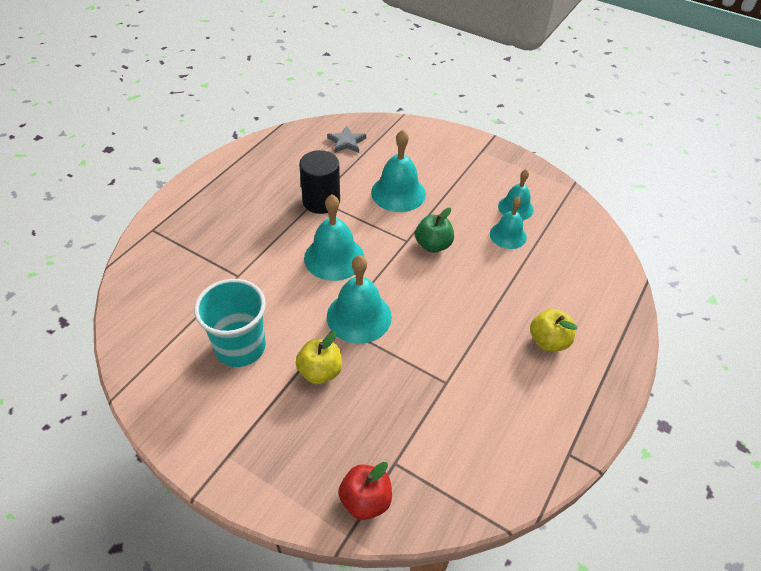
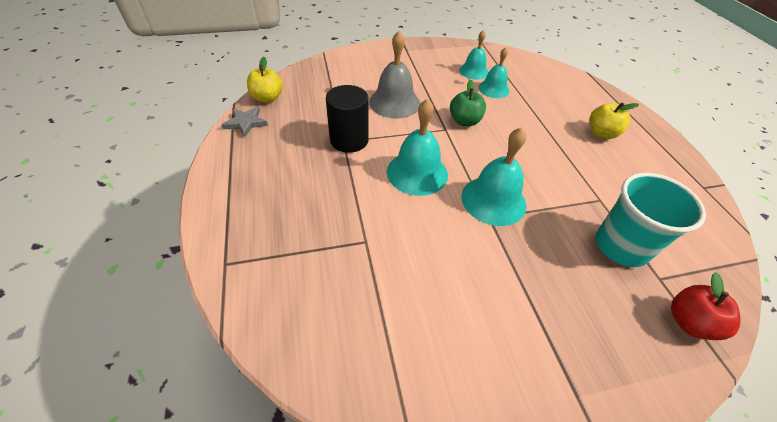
camera: 45 degrees left, 0 degrees up
(240, 347) = (452, 296): turquoise cup -> turquoise cup (621, 246)
(320, 371) = (530, 260): yellow apple -> yellow apple (267, 98)
(346, 142) = (308, 90): grey star -> grey star (246, 123)
(398, 193) = (394, 102): turquoise bell -> grey bell

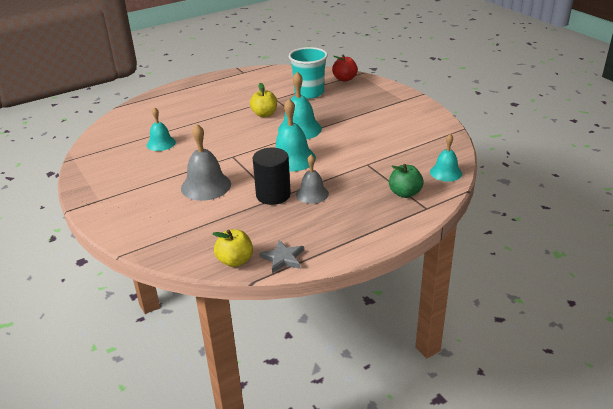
camera: 105 degrees left, 15 degrees down
(331, 168) = (312, 194): none -> grey bell
(464, 121) = (217, 150): green apple -> green apple (405, 193)
(473, 71) = (132, 156): turquoise bell -> turquoise bell (446, 172)
(601, 133) = (204, 100): yellow apple -> yellow apple (264, 114)

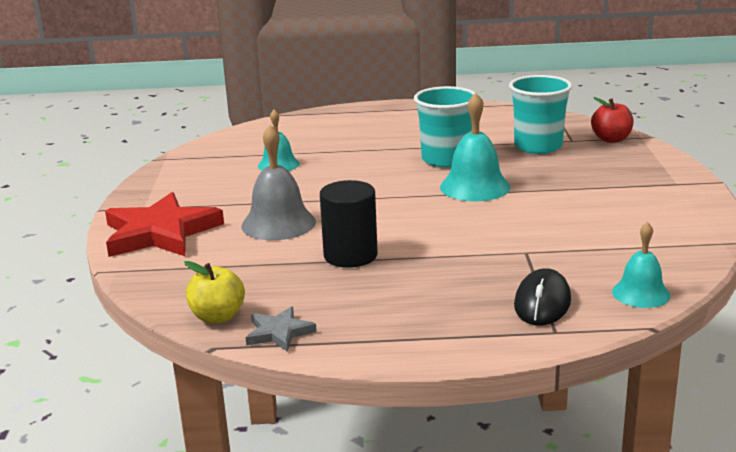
camera: 30 degrees right, 10 degrees down
(132, 215) = (160, 233): none -> red star
(264, 114) = (446, 159): yellow apple -> turquoise cup
(292, 158) = (424, 219): turquoise bell -> none
(312, 194) = (404, 268): grey bell -> none
(405, 193) = (542, 303): green apple -> black mouse

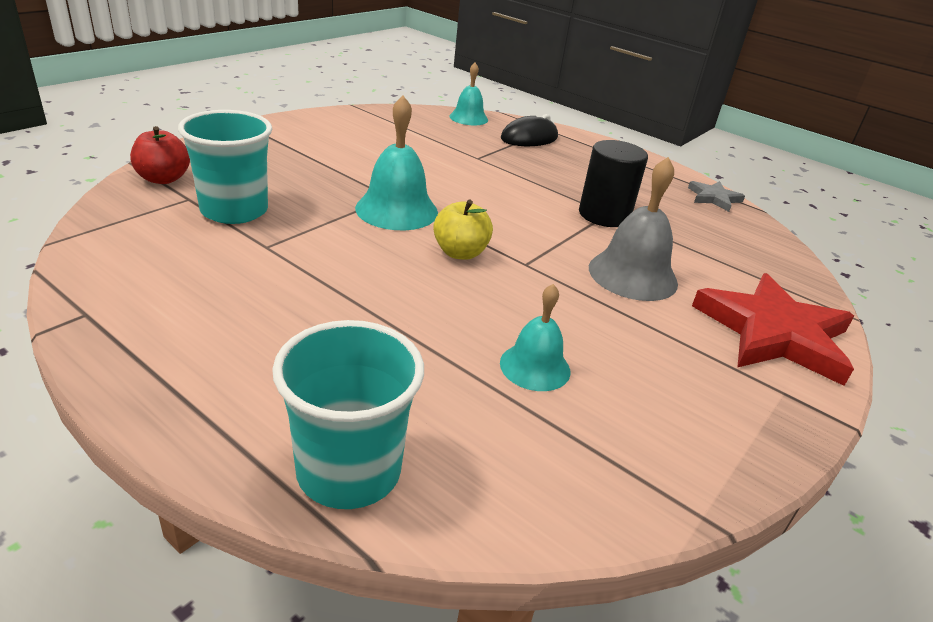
camera: 145 degrees left, 10 degrees up
(218, 317) = (753, 226): yellow apple -> yellow apple (460, 253)
(446, 159) = (347, 250): turquoise cup -> turquoise cup (349, 471)

